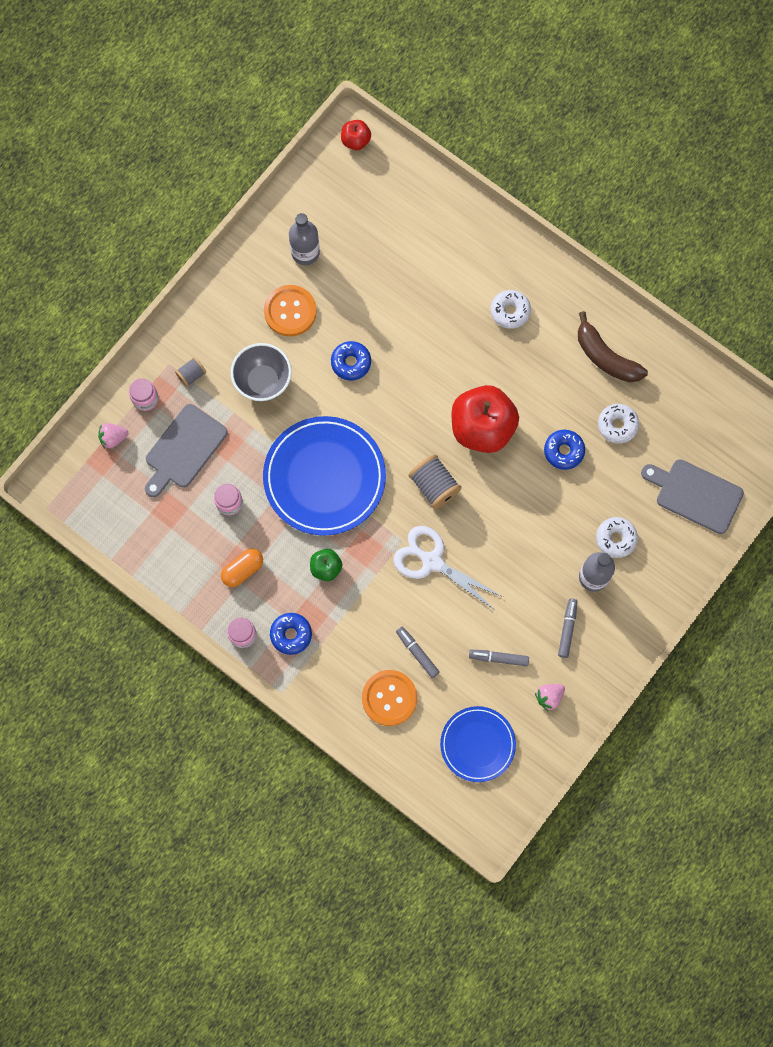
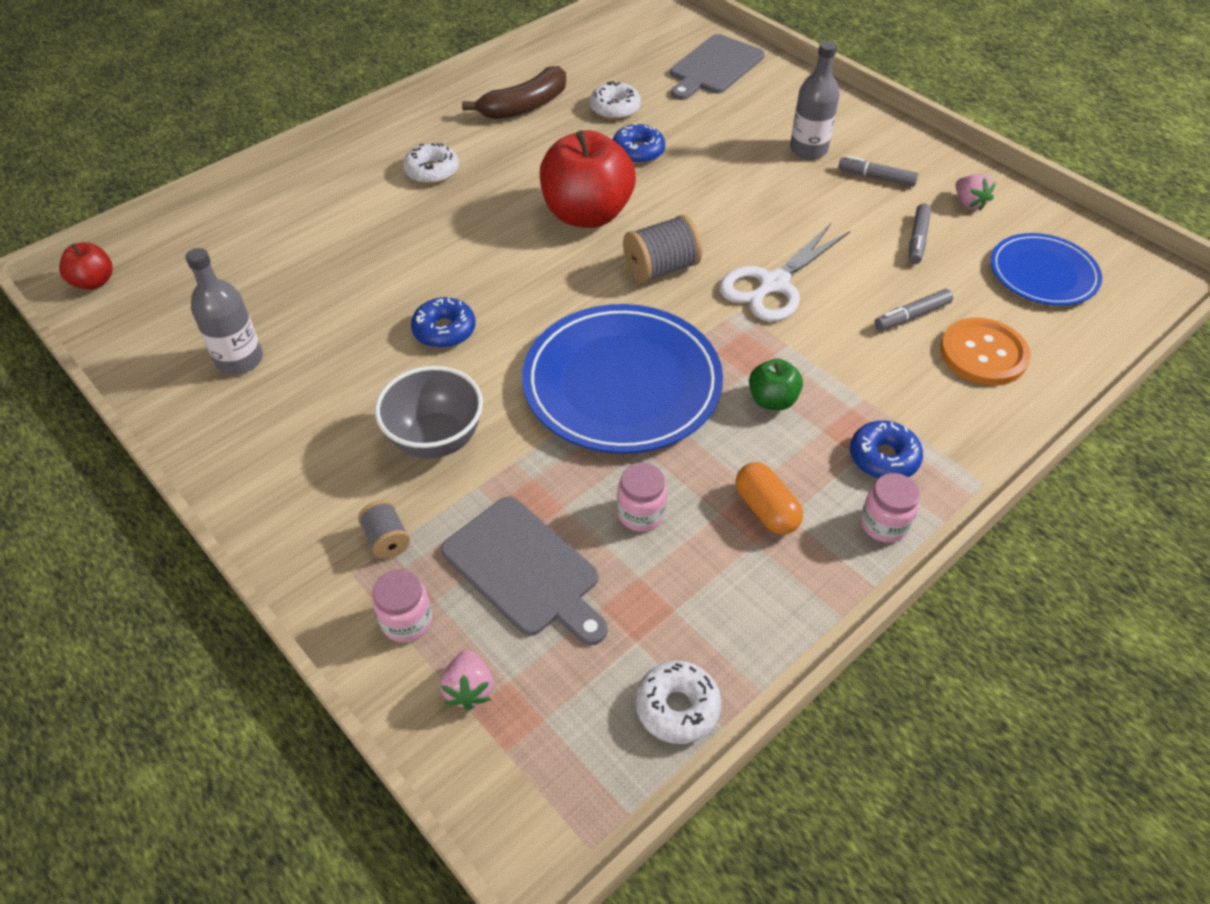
camera: 80 degrees left, 25 degrees down
(290, 311) = (329, 390): orange button -> none
(615, 539) = (760, 127): white donut -> white donut (677, 707)

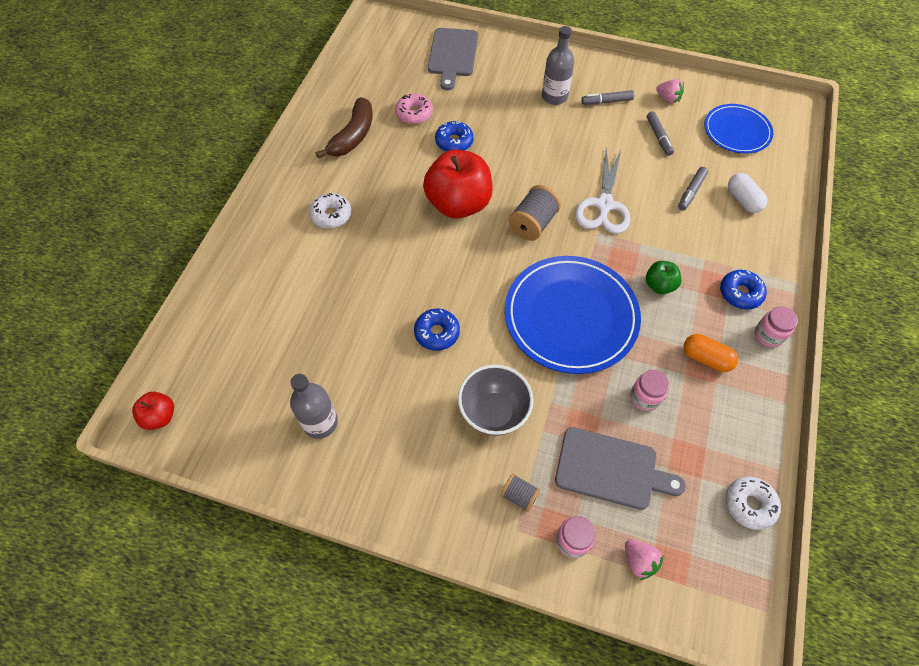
camera: 30 degrees left, 10 degrees up
(615, 108) = (414, 113): white donut -> pink donut
(983, 354) = (743, 200): orange button -> white capsule

